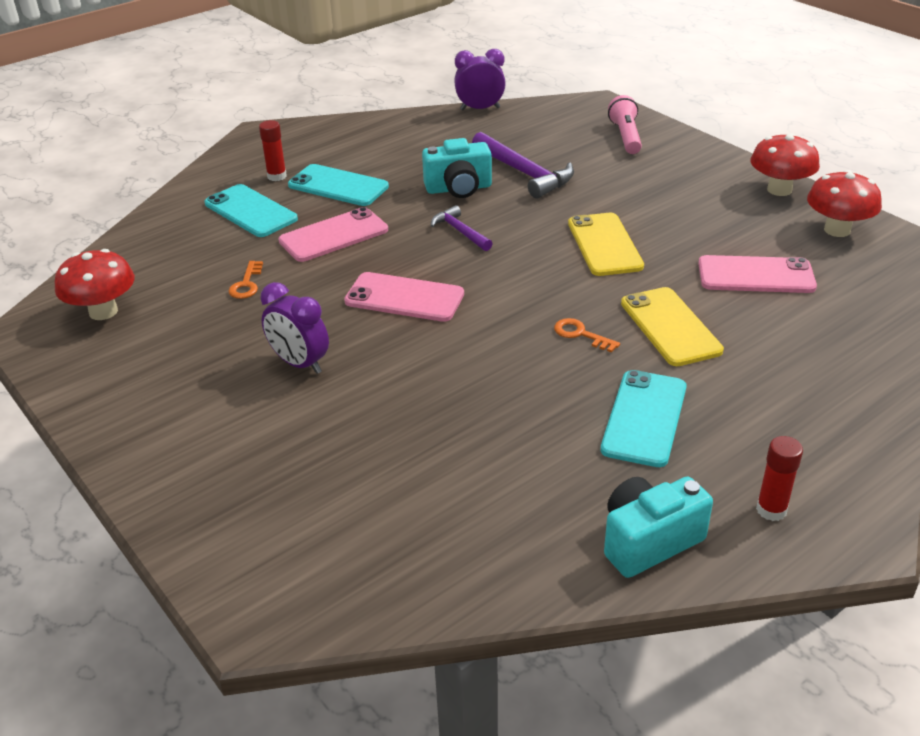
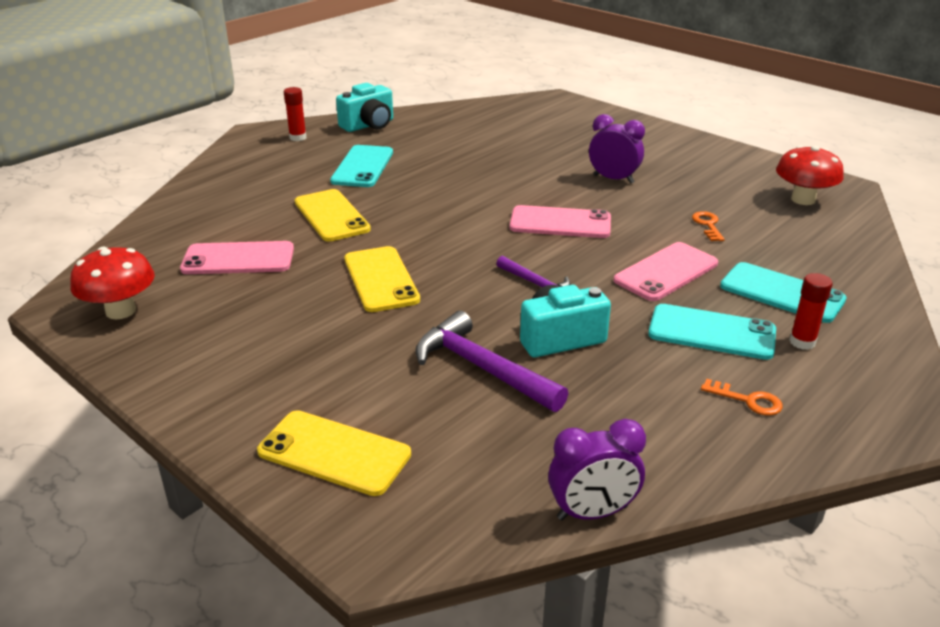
camera: 170 degrees right, 5 degrees down
(580, 334) = (405, 207): orange key -> orange key (748, 400)
(625, 136) = (334, 453): pink flashlight -> yellow phone
(779, 190) = (150, 362): red mushroom -> none

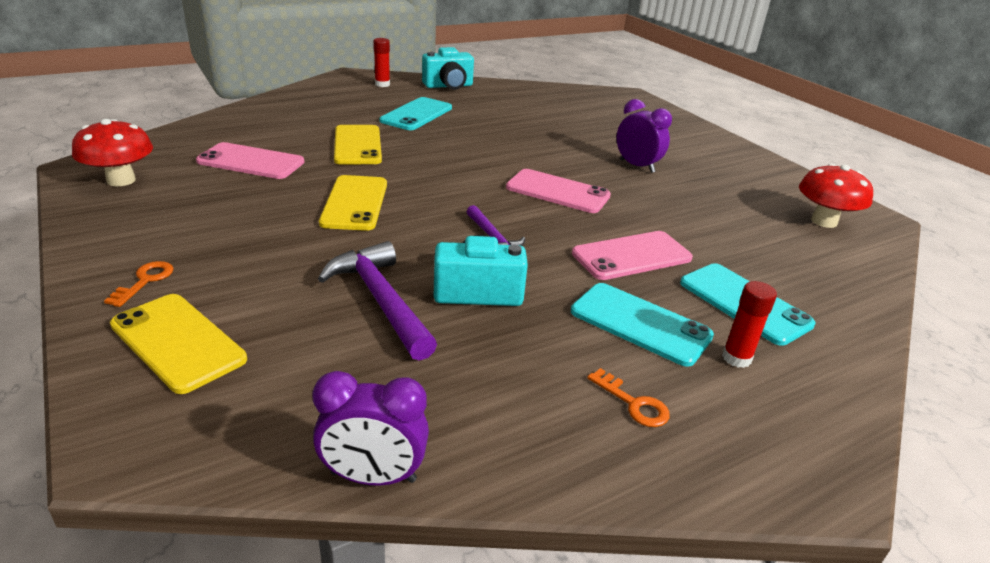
camera: 15 degrees right, 0 degrees up
(708, 225) = (705, 223): orange key -> orange key (145, 281)

